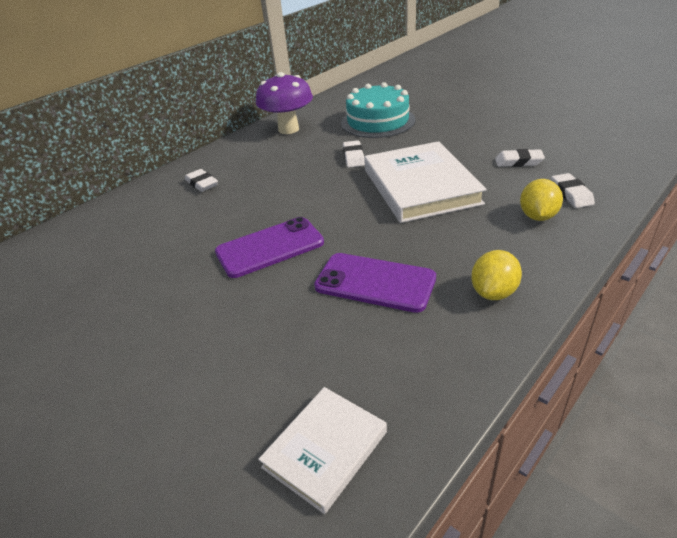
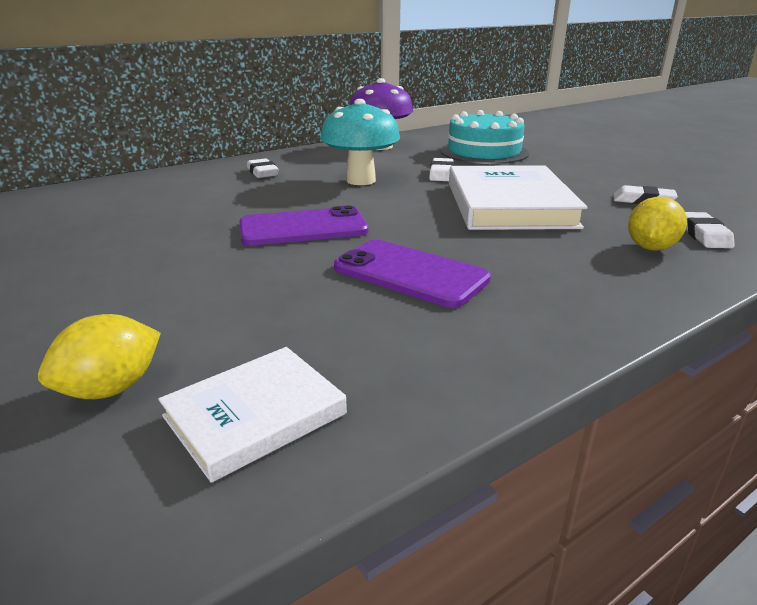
camera: 10 degrees right, 10 degrees down
(291, 178) = (361, 180): none -> turquoise mushroom
(493, 292) = (561, 305): yellow lemon -> yellow lemon (111, 389)

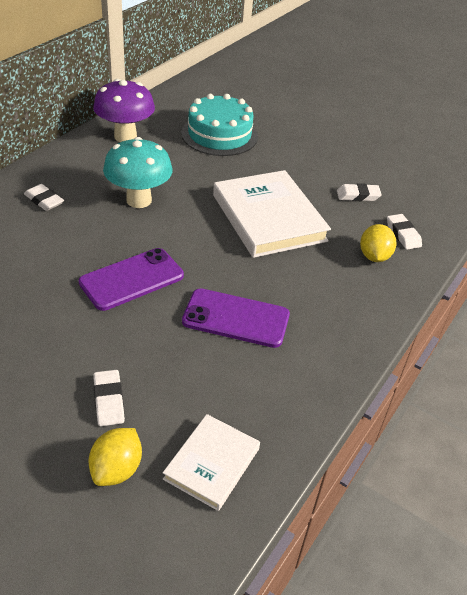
camera: 25 degrees left, 15 degrees up
(441, 174) = (199, 178): white eraser -> white eraser (108, 400)

